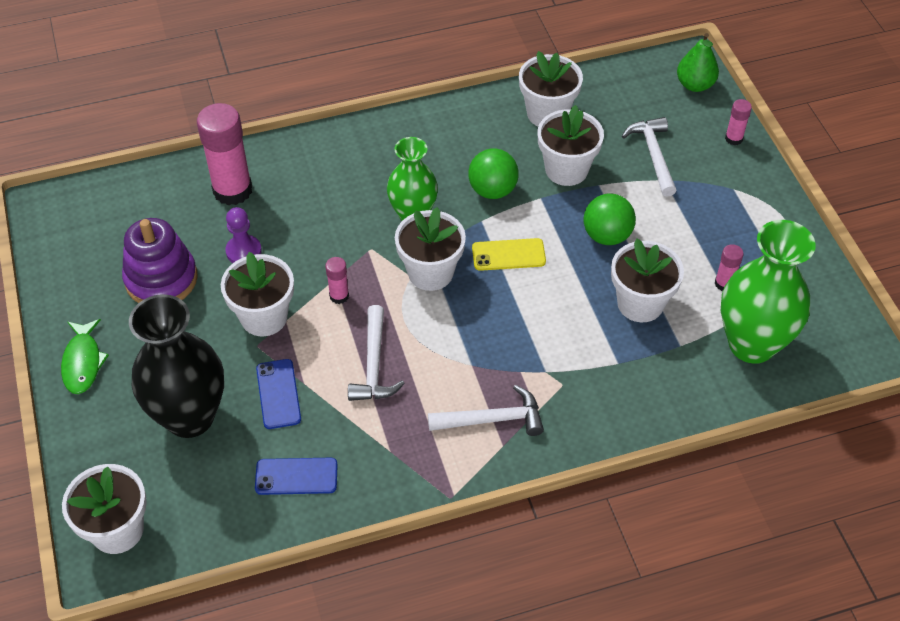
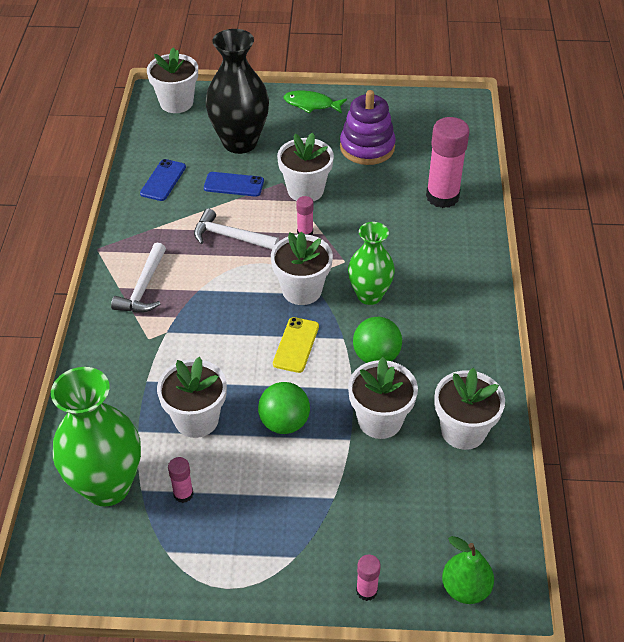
camera: 110 degrees right, 5 degrees down
(243, 251) = (375, 191): purple pawn -> none
(653, 155) = (371, 502): white hammer -> none

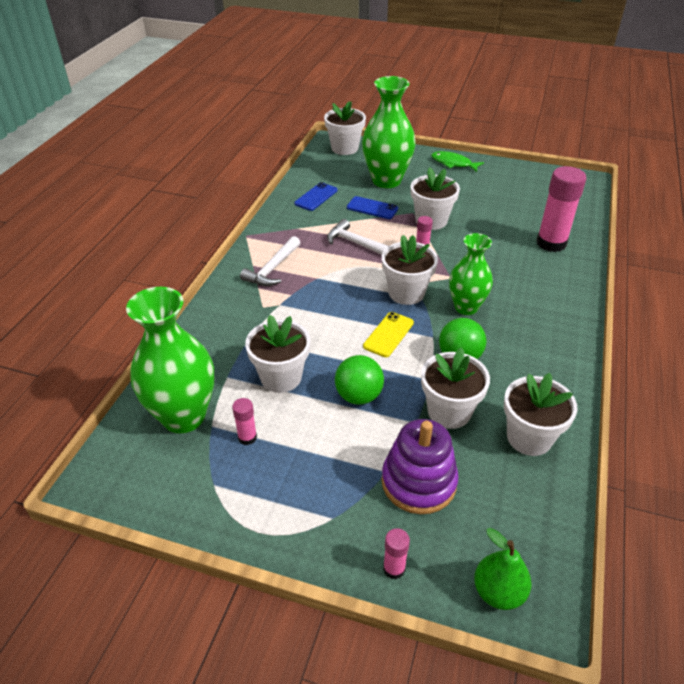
camera: 15 degrees right, 5 degrees down
(240, 142) = (386, 180): black vase -> green vase
(367, 147) = (492, 198): purple stacking toy -> purple stacking toy (418, 482)

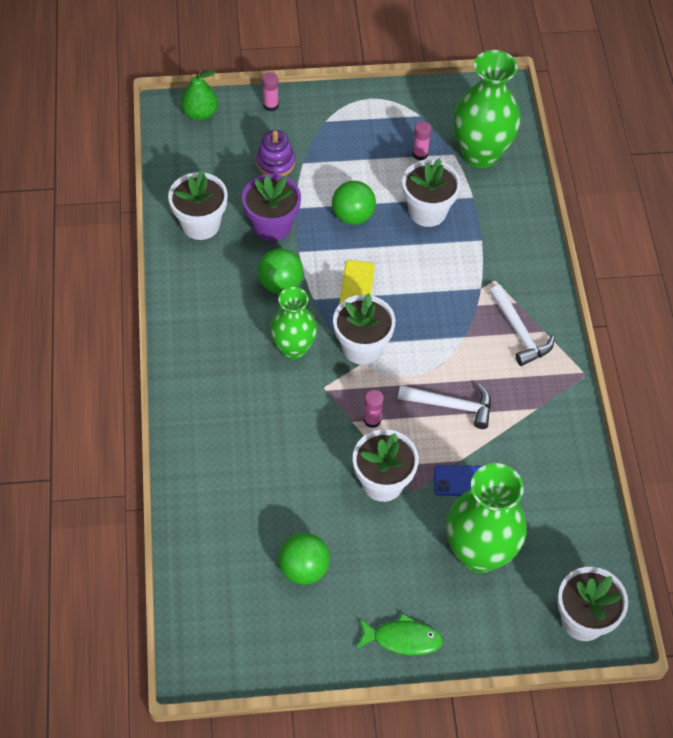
camera: 155 degrees right, 15 degrees up
(272, 269) = (519, 332): white hammer -> white hammer turned 150 degrees clockwise
(316, 197) = (551, 478): blue phone -> none
(418, 482) = (275, 163): purple stacking toy -> purple stacking toy, size x0.66
(449, 412) = (272, 226): white flower pot -> purple flower pot
(503, 199) = (304, 568): none -> green ball
(551, 243) = (222, 491): pink glue stick -> none

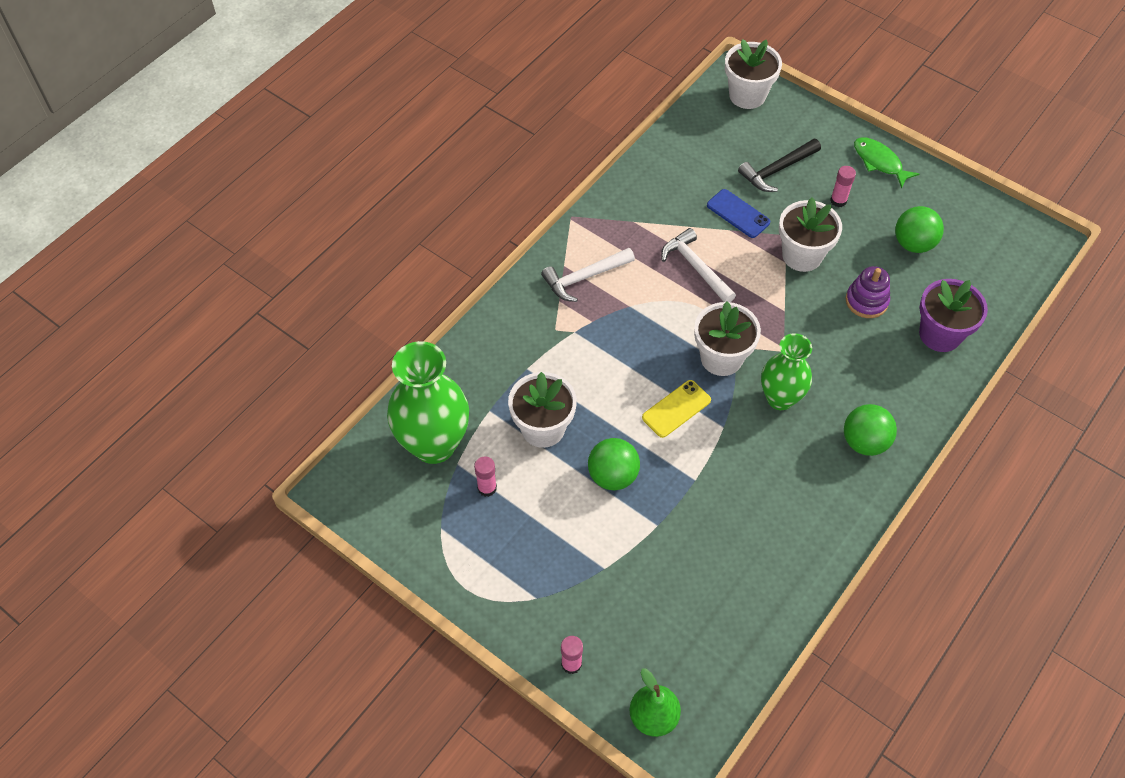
camera: 135 degrees left, 0 degrees up
(200, 224) = (763, 579): white flower pot -> none
(272, 226) = (696, 524): purple flower pot -> purple flower pot (940, 334)
(275, 163) = (630, 590): purple stacking toy -> purple stacking toy (866, 301)
(281, 284) = (739, 462): green ball -> green ball (864, 442)
(372, 420) = (768, 300): pink glue stick -> pink glue stick (838, 200)
(479, 553) = (776, 170): green vase -> black hammer
(519, 332) = (584, 278): white hammer -> white hammer turned 135 degrees counterclockwise

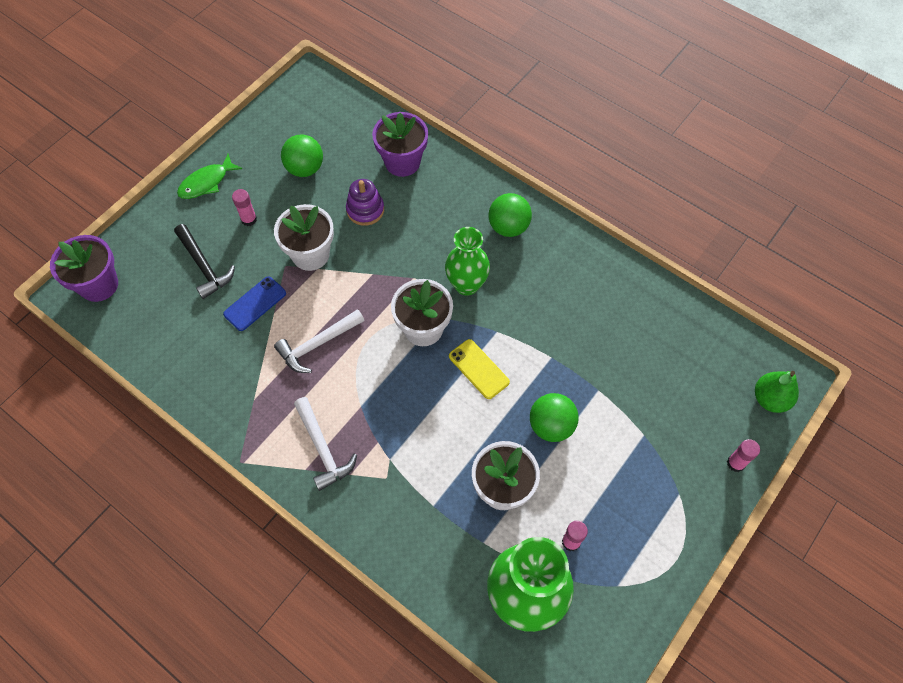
camera: 90 degrees left, 5 degrees up
(747, 95) = (99, 285): white flower pot -> purple flower pot

